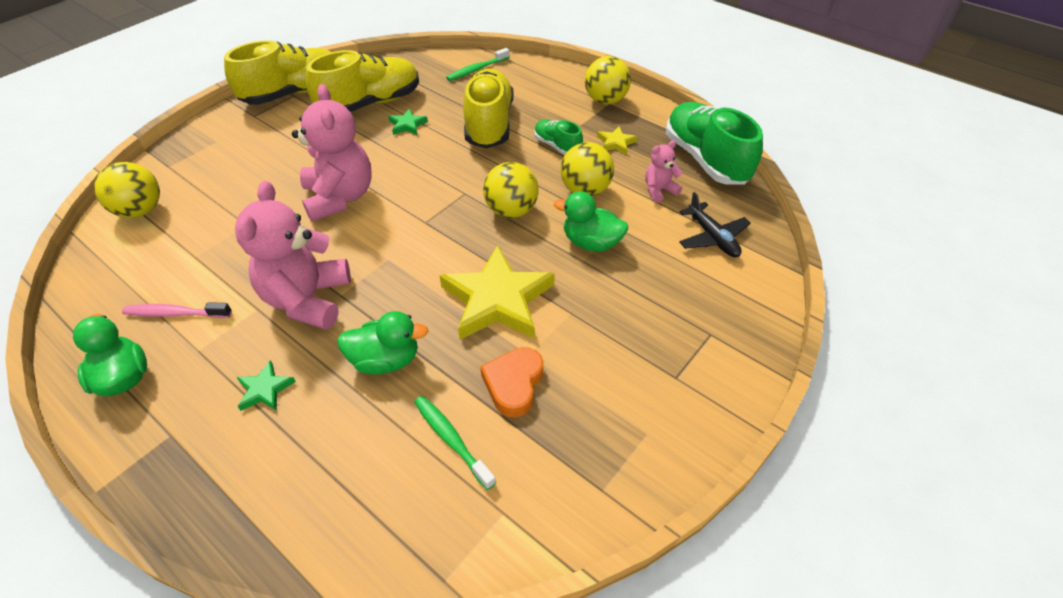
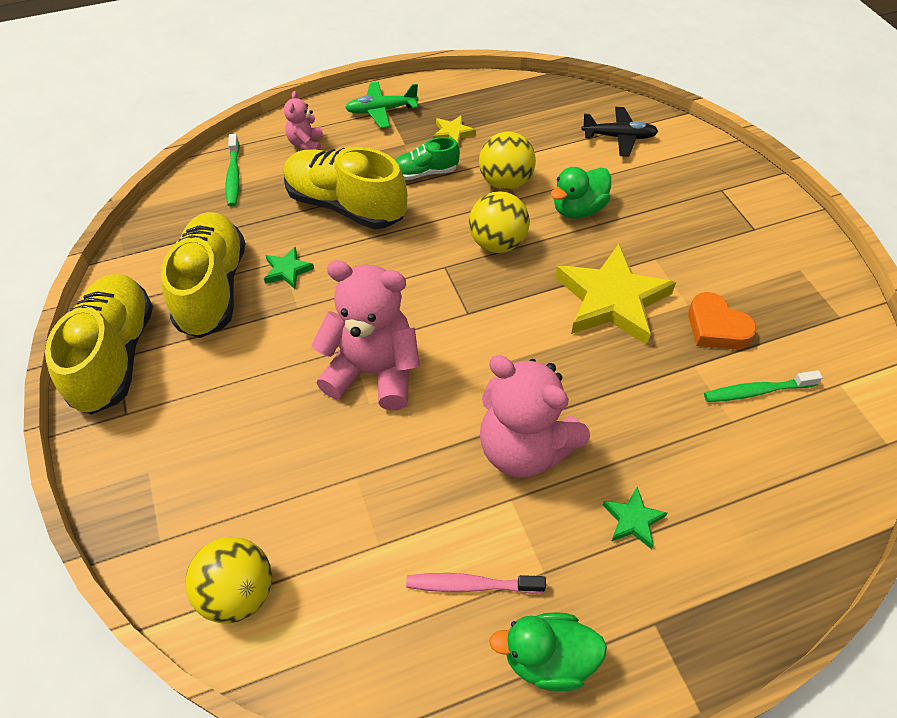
camera: 60 degrees left, 5 degrees up
(175, 313) = (471, 585): pink toothbrush -> pink toothbrush turned 60 degrees clockwise
(386, 360) = (643, 408): green duck -> none
(605, 100) = (381, 110): yellow ball -> green plane
(659, 190) = (540, 138): pink teddy bear -> pink teddy bear (306, 144)
(705, 159) = (520, 93): green shoe -> none

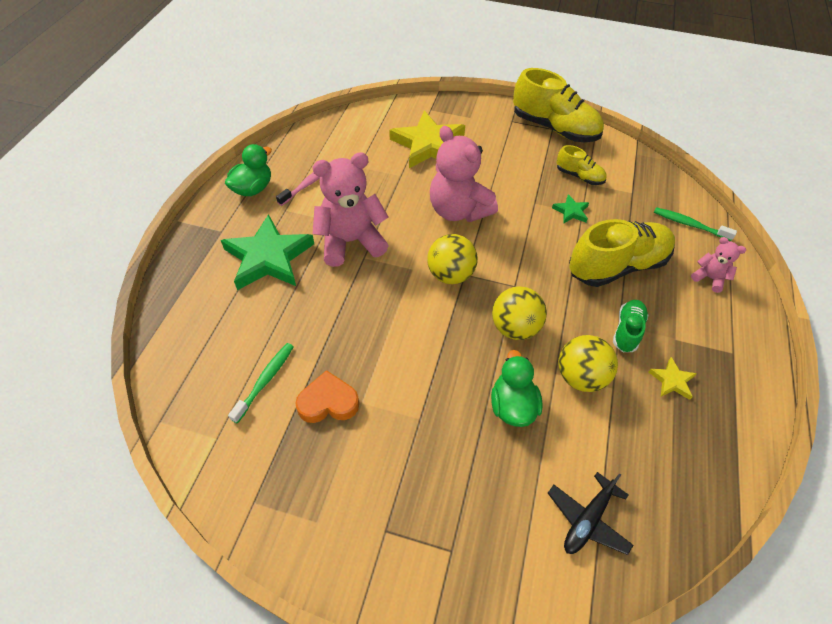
camera: 125 degrees right, 0 degrees up
(212, 288) = (579, 176): yellow shoe -> yellow shoe, size x0.51
(238, 593) = (383, 120): yellow ball -> yellow ball (450, 275)
(373, 372) = (458, 210): pink teddy bear -> pink teddy bear turned 90 degrees clockwise
(381, 110) = (735, 348): green plane -> none
(612, 300) = (407, 358): yellow star -> yellow star (428, 145)
(633, 520) = (269, 257): green star -> green star, size x2.26

